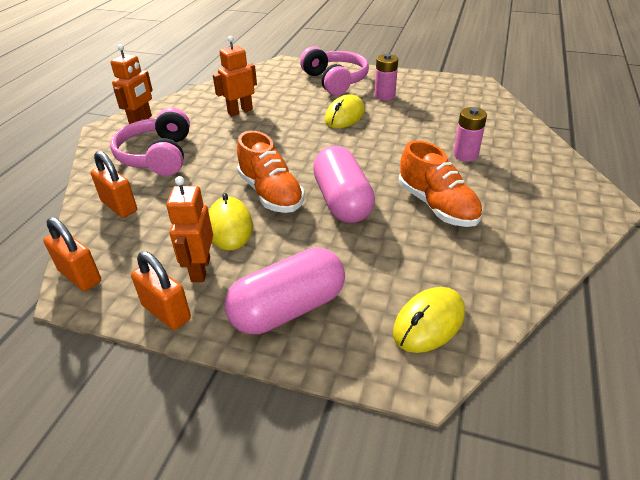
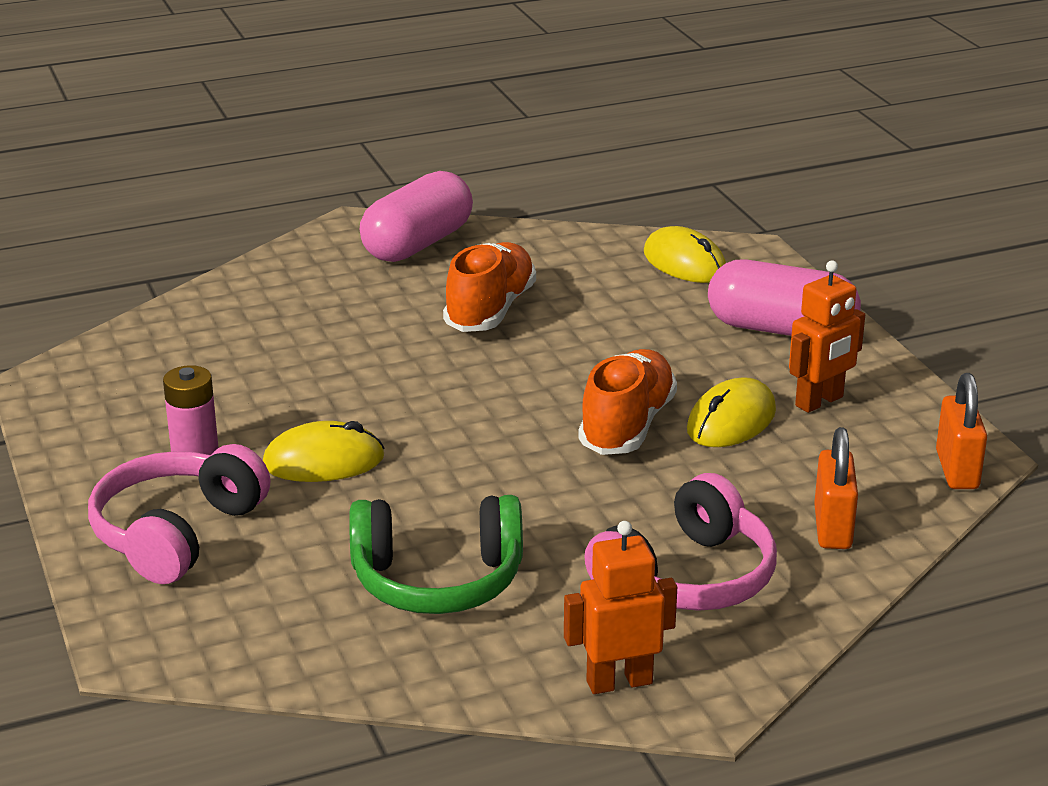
camera: 130 degrees left, 10 degrees down
(166, 312) = (895, 388): orange padlock -> none
(240, 111) = (437, 580): orange robot -> green headphones
(342, 201) = (568, 370): pink capsule -> pink capsule (417, 244)
(429, 323) = (684, 263): yellow mouse -> yellow mouse turned 45 degrees clockwise
(465, 155) = (335, 325): pink battery -> none

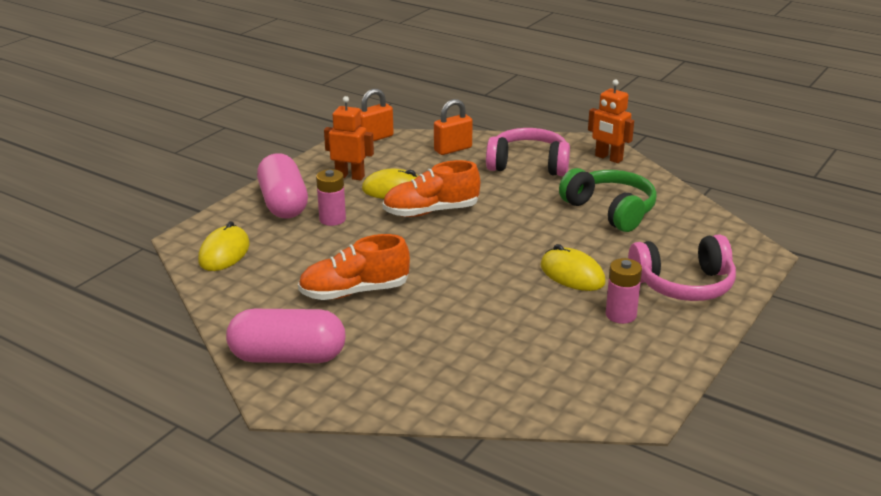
camera: 125 degrees left, 0 degrees up
(692, 349) = (332, 219): none -> pink battery

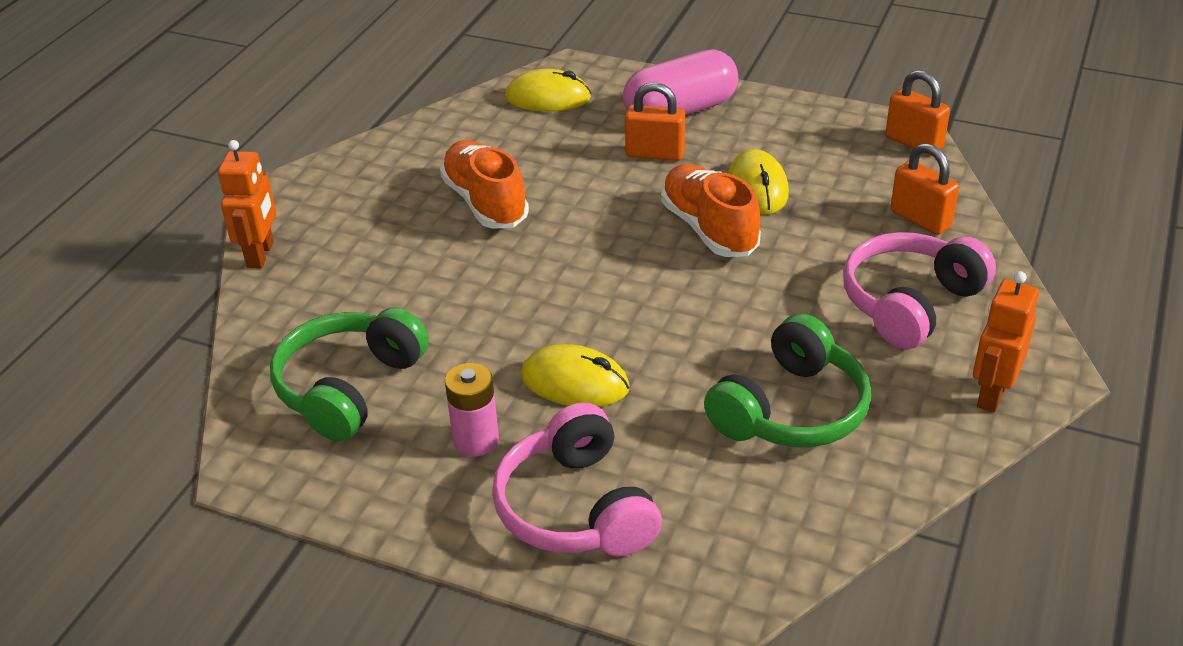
camera: 80 degrees right, 10 degrees up
(288, 357) = (346, 183): pink capsule -> none
(332, 219) = (655, 154): pink battery -> orange padlock
(350, 176) = (780, 145): orange robot -> orange robot (261, 255)
(528, 165) = (910, 303): pink headphones -> pink headphones turned 135 degrees counterclockwise
(557, 365) = (349, 387): none -> green headphones
(572, 274) = (575, 382): yellow mouse -> yellow mouse turned 75 degrees clockwise

